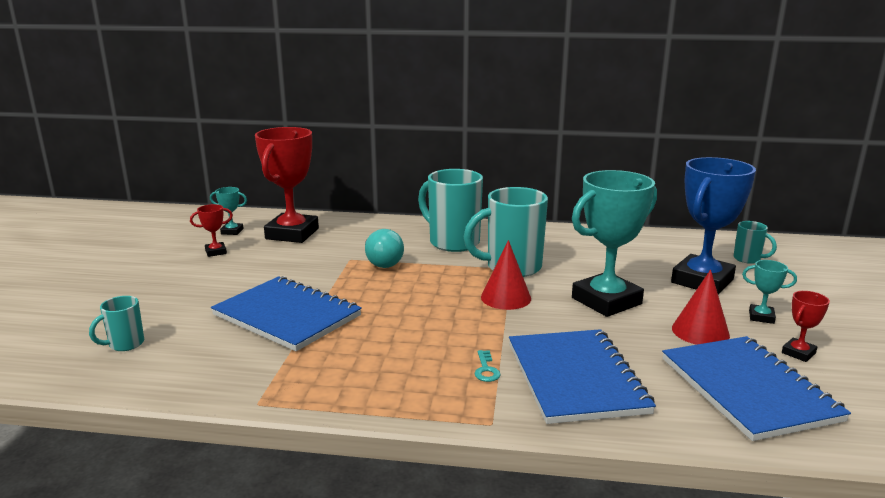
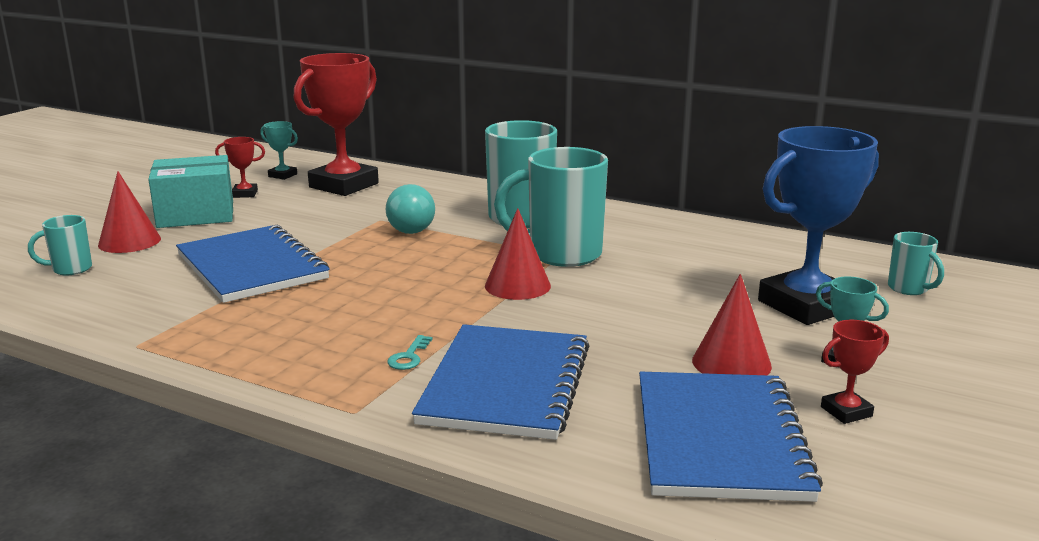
camera: 20 degrees right, 0 degrees up
(155, 310) = (129, 241): none -> red cone
(190, 276) = (196, 214): none -> turquoise box
(606, 301) = (643, 308): turquoise trophy -> none

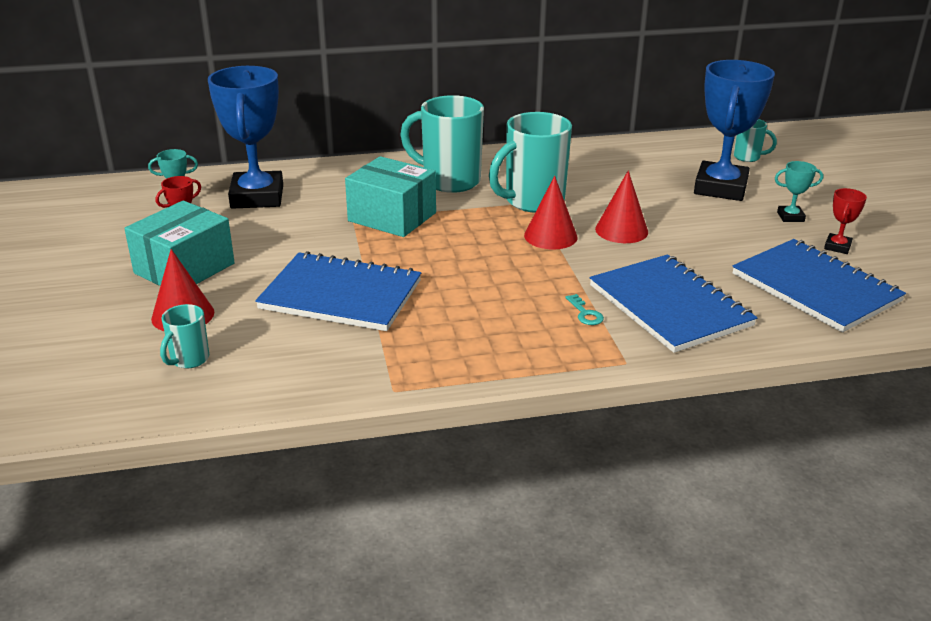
camera: 40 degrees left, 10 degrees up
(343, 185) = (257, 197): red trophy -> blue trophy
(412, 228) = (392, 217): turquoise light bulb -> turquoise box
(731, 363) = (748, 241): red cone -> red cone (621, 230)

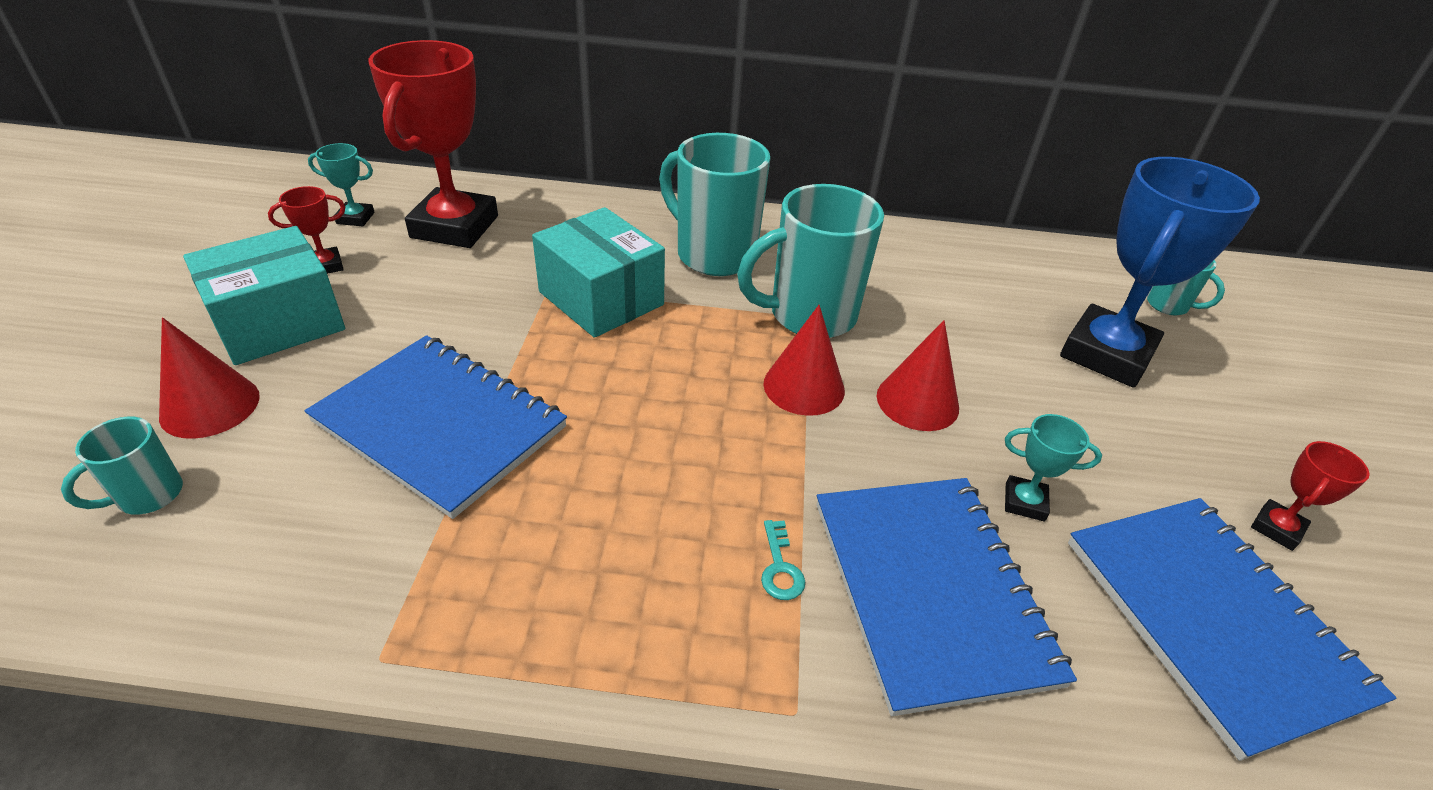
camera: 15 degrees right, 10 degrees up
(257, 197) = (454, 227): blue trophy -> red trophy
(790, 217) = (1207, 440): turquoise trophy -> turquoise trophy (1024, 502)

